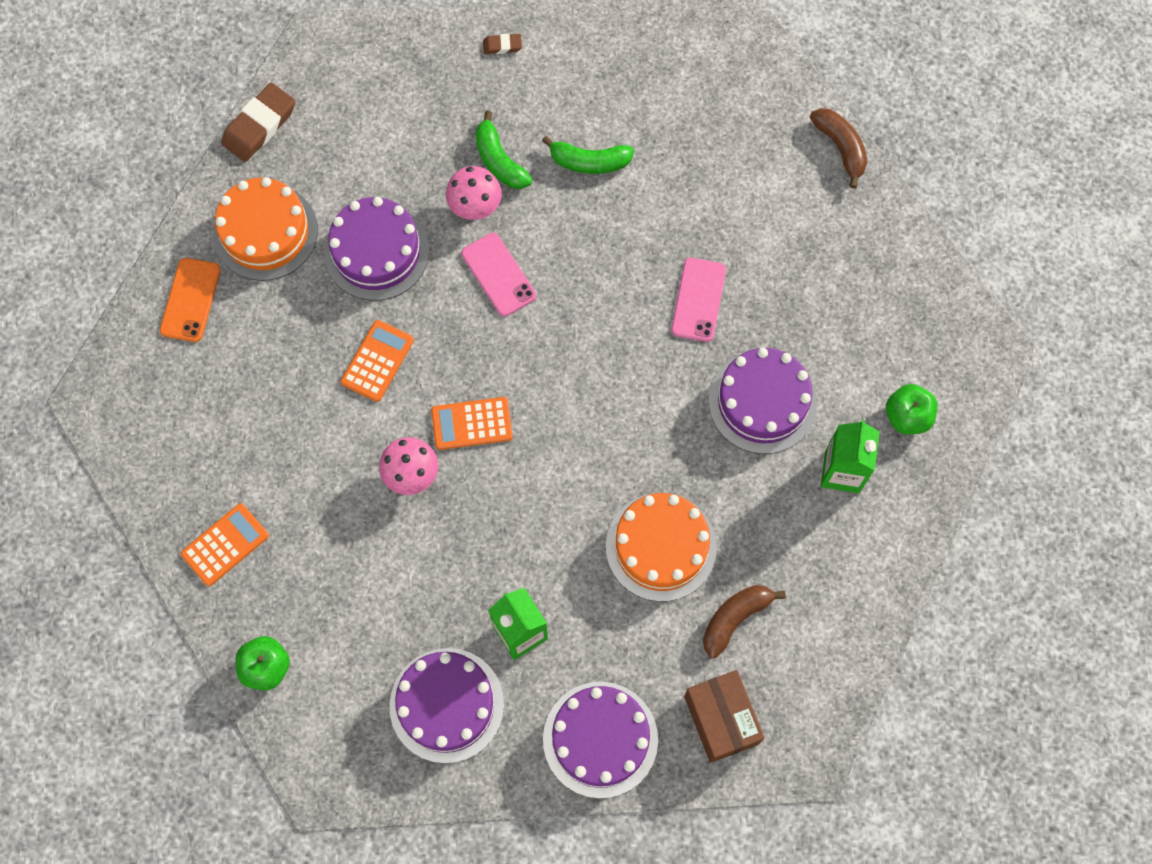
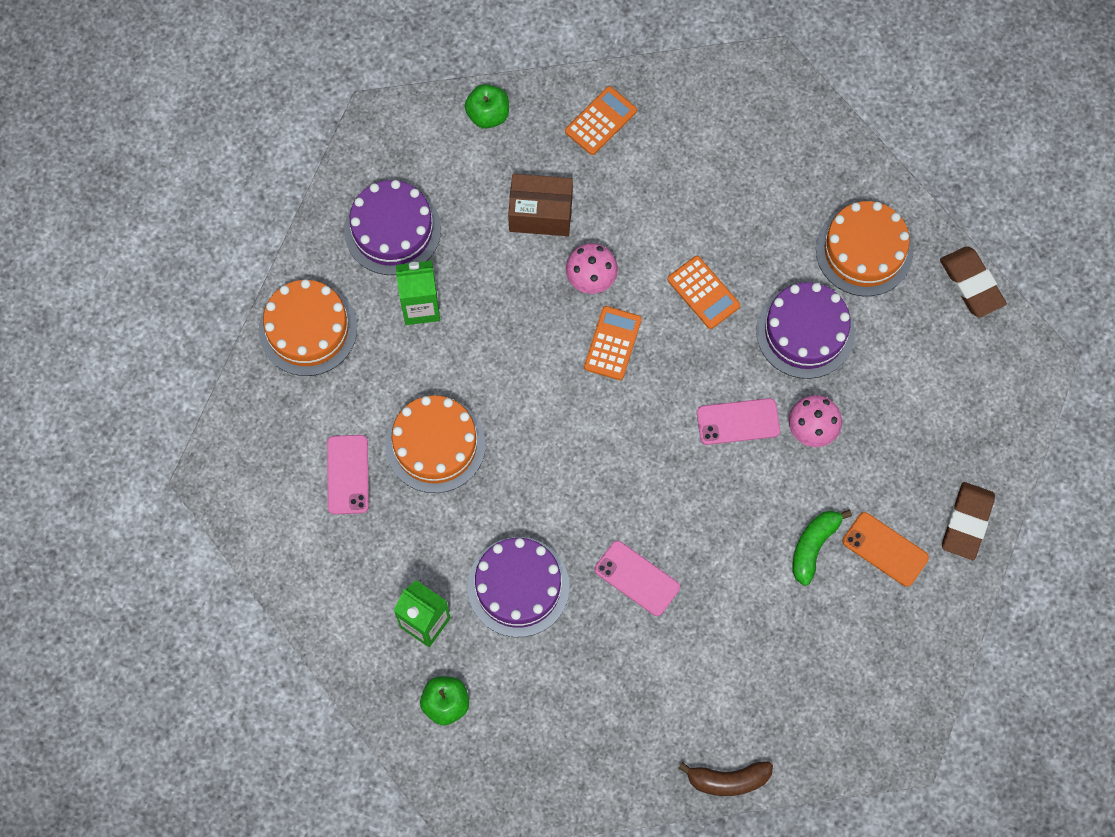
camera: 115 degrees right, 0 degrees up
(190, 300) = (826, 170): orange phone -> orange phone (885, 549)
(225, 544) = (600, 121): orange calculator -> orange calculator turned 120 degrees counterclockwise
(499, 160) = (849, 469): green banana -> none
(502, 46) = (967, 522): brown eraser -> brown eraser, size x2.02
(600, 739) = (308, 329): purple cake -> orange cake
(721, 720) = (275, 425): brown box -> brown box (540, 213)
(735, 618) = (347, 474): brown banana -> pink phone

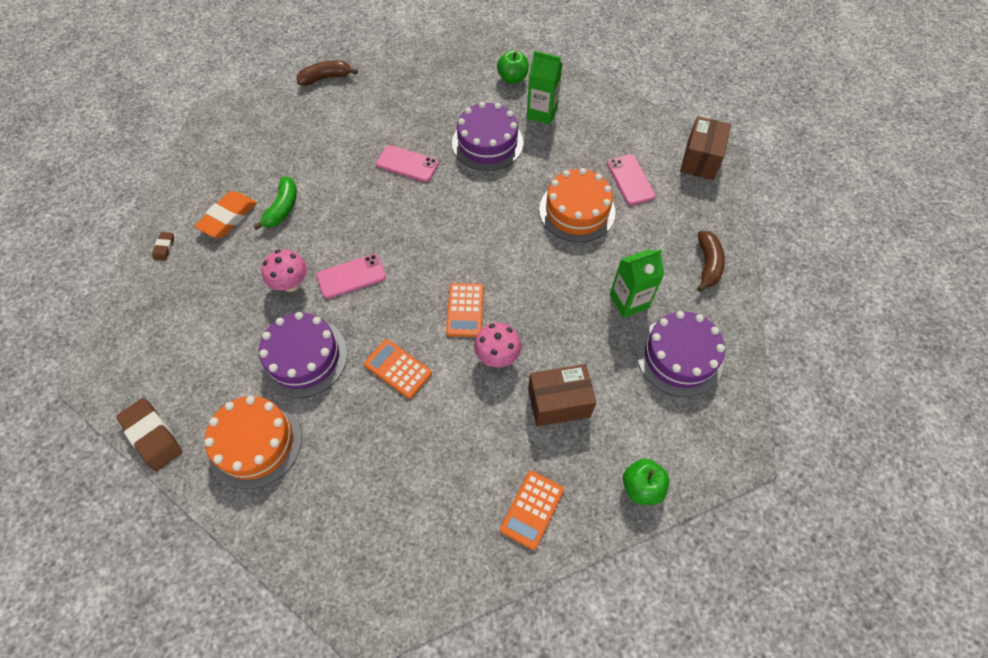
camera: 165 degrees right, 10 degrees down
(241, 482) = (700, 160): none -> brown box
(308, 329) = (707, 264): orange cake -> brown banana
(885, 549) = (228, 217): orange phone -> orange eraser
(967, 522) = (164, 248): brown eraser -> brown eraser, size x0.50

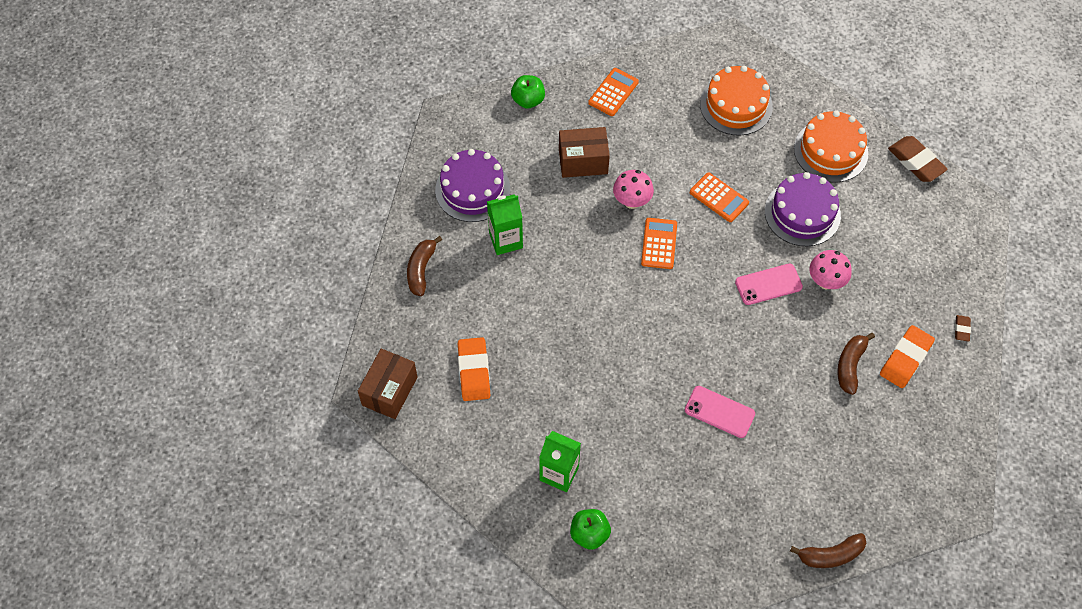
camera: 175 degrees left, 0 degrees up
(282, 208) = (850, 365): green banana -> brown banana
(487, 143) = (627, 434): purple cake -> none
(577, 211) = (538, 338): orange cake -> orange cake (736, 105)
(630, 180) = (474, 371): pink phone -> orange eraser

